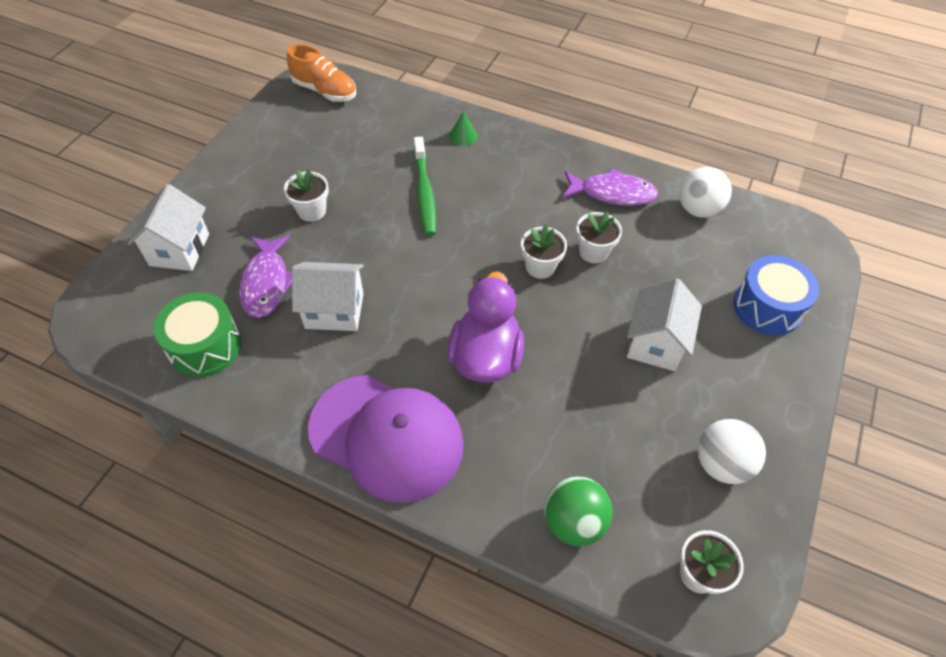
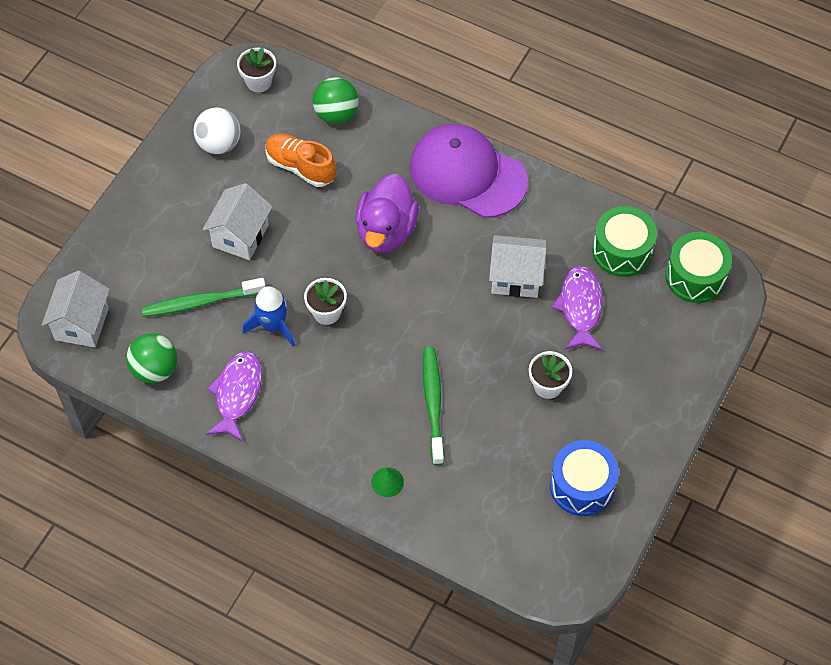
camera: 175 degrees left, 5 degrees up
(127, 321) = (695, 277): none -> green drum
(179, 249) = (669, 346): white house -> white house (82, 324)
(325, 91) = (551, 564): orange shoe -> orange shoe (300, 167)
(593, 252) = (273, 326): white flower pot -> blue rocket
(612, 193) = (237, 394): purple fish -> purple fish turned 90 degrees clockwise
(675, 271) = (201, 302): none -> green toothbrush
(698, 209) = (155, 370): white ball -> green ball
(767, 307) = (130, 263): blue drum -> blue drum (582, 486)

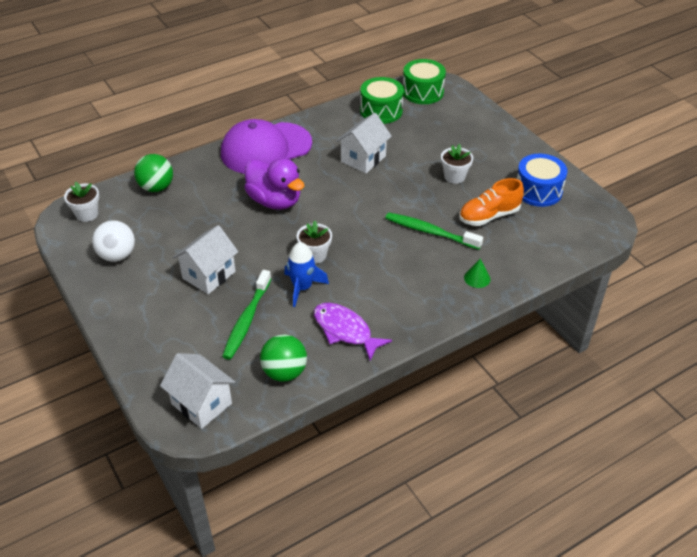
camera: 60 degrees left, 15 degrees down
(240, 236) = (209, 275): white house -> white house turned 75 degrees clockwise
(300, 167) = (181, 221): orange shoe -> orange shoe (489, 216)
(580, 307) = (407, 142): purple fish -> none

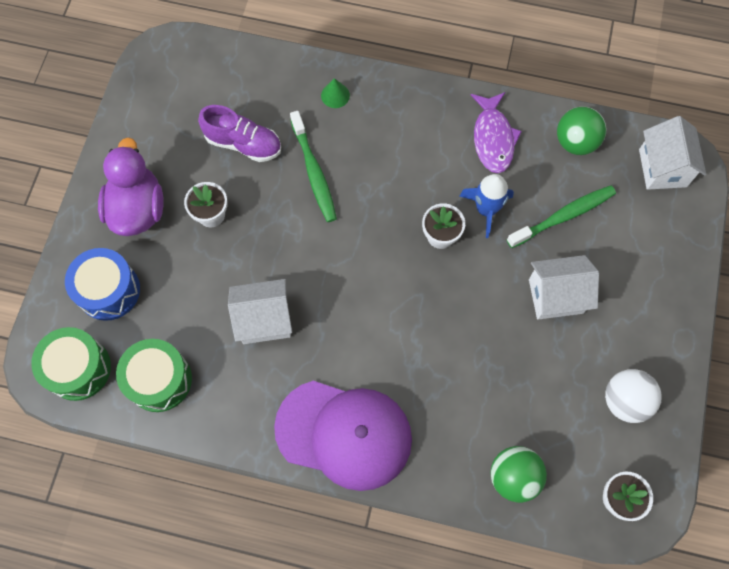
camera: 135 degrees left, 25 degrees up
(275, 201) = (411, 340): purple duck -> purple duck (138, 209)
(489, 216) = (243, 144): orange shoe -> purple shoe
(538, 191) = (165, 131): blue drum -> blue drum (109, 290)

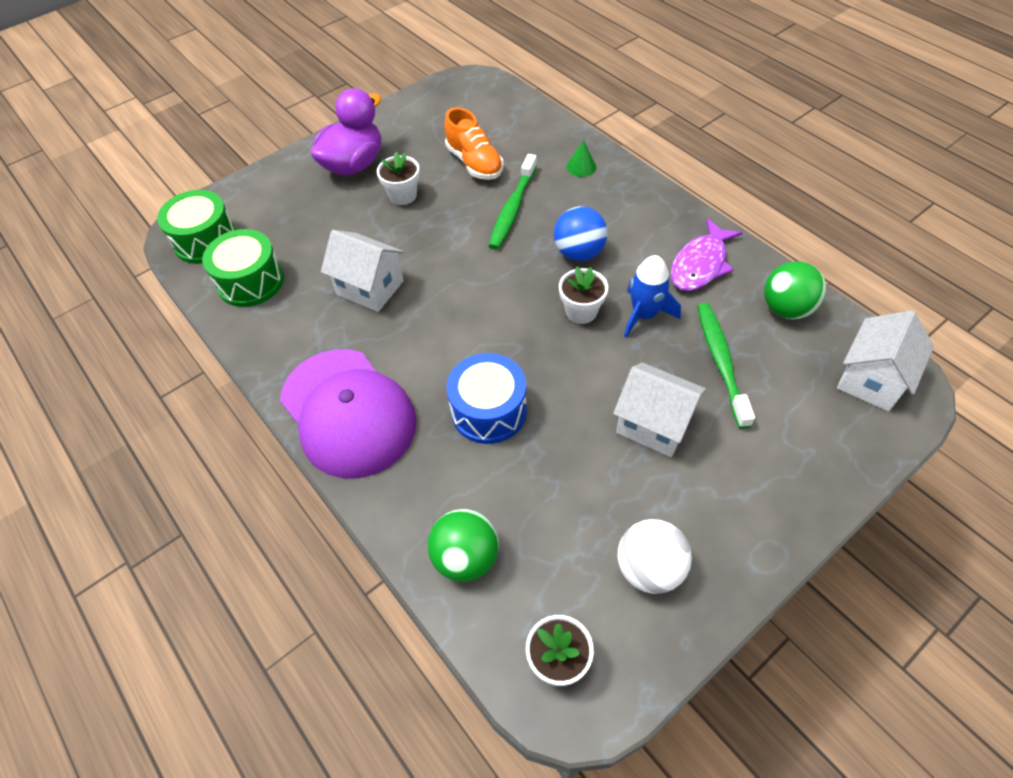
camera: 40 degrees right, 15 degrees down
(109, 290) = (279, 204): blue drum -> blue drum (489, 410)
(243, 144) = (474, 163): purple shoe -> orange shoe
(398, 183) = (579, 253): none -> blue ball
(563, 216) = (720, 362): green toothbrush -> green toothbrush turned 105 degrees counterclockwise

